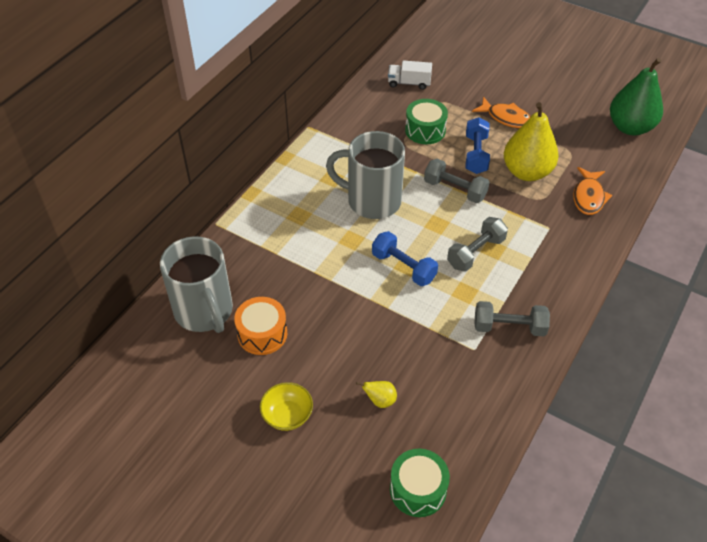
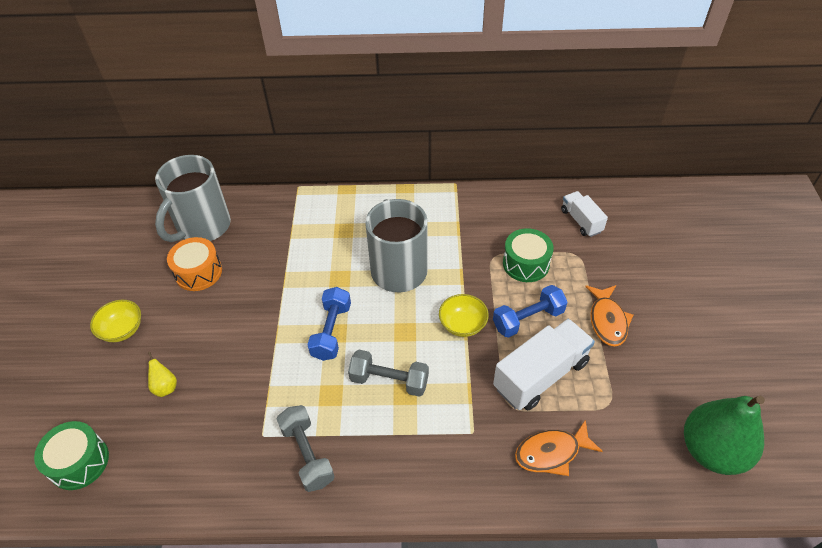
camera: 60 degrees right, 0 degrees up
(455, 190) = (462, 324): grey dumbbell -> yellow bowl
(526, 172) = (540, 375): yellow pear -> white truck

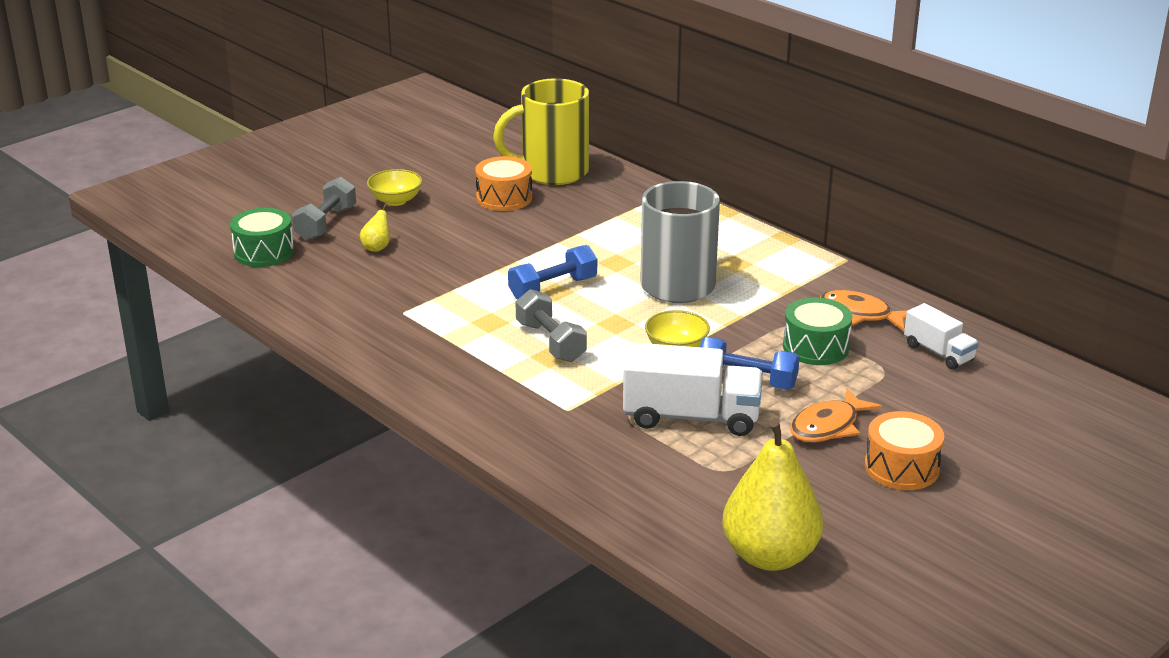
camera: 45 degrees right, 20 degrees down
(202, 227) = (552, 172): grey mug -> yellow mug
(307, 454) = (418, 341): grey dumbbell -> grey dumbbell (325, 223)
(551, 452) = (614, 461): orange fish -> orange fish (860, 314)
(581, 221) = (938, 352): white truck -> white truck turned 120 degrees clockwise
(673, 322) = (901, 467): none -> orange drum
(712, 450) = (769, 556): green pear -> yellow pear

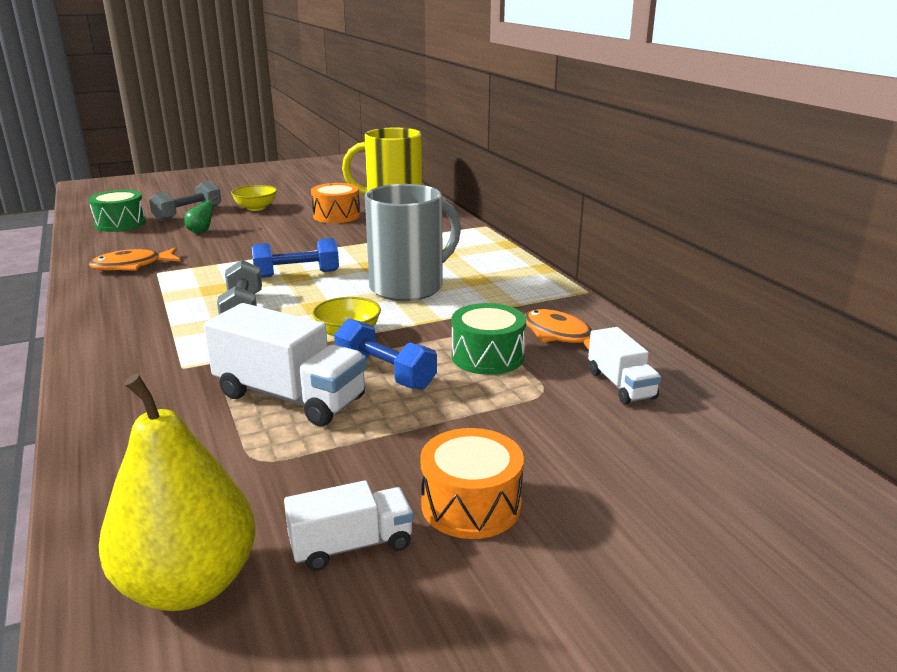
camera: 20 degrees right, 5 degrees down
(377, 248) = (201, 231): yellow pear -> green pear
(828, 426) = (426, 436): orange fish -> orange fish (132, 266)
(848, 510) = (351, 545): none -> white truck

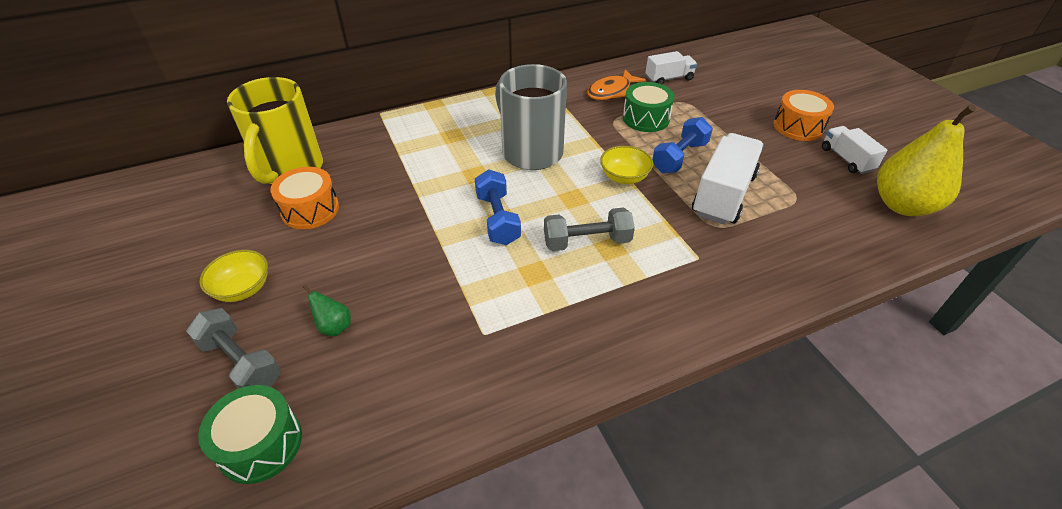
camera: 90 degrees left, 20 degrees up
(132, 266) = (462, 365): orange fish -> none

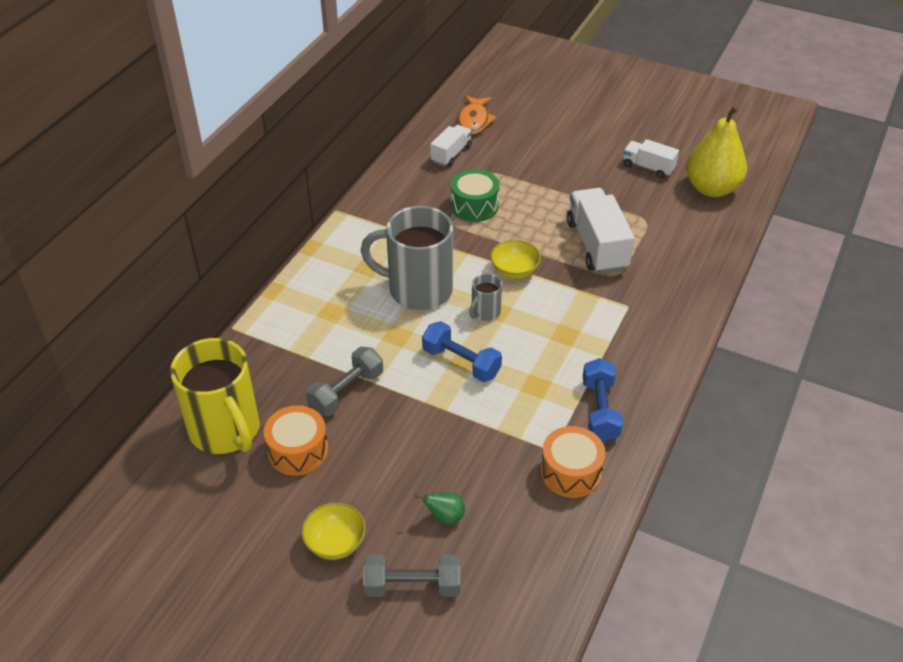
camera: 40 degrees left, 0 degrees up
(260, 444) = (498, 616): green drum -> none
(562, 194) = (485, 312): none -> grey mug
(587, 241) = (545, 340): grey dumbbell -> grey dumbbell (346, 392)
(611, 91) = (418, 193): orange fish -> orange fish (474, 121)
(679, 157) = (536, 229): blue dumbbell -> blue dumbbell (600, 410)
(798, 127) = (592, 154): orange drum -> orange drum (571, 472)

